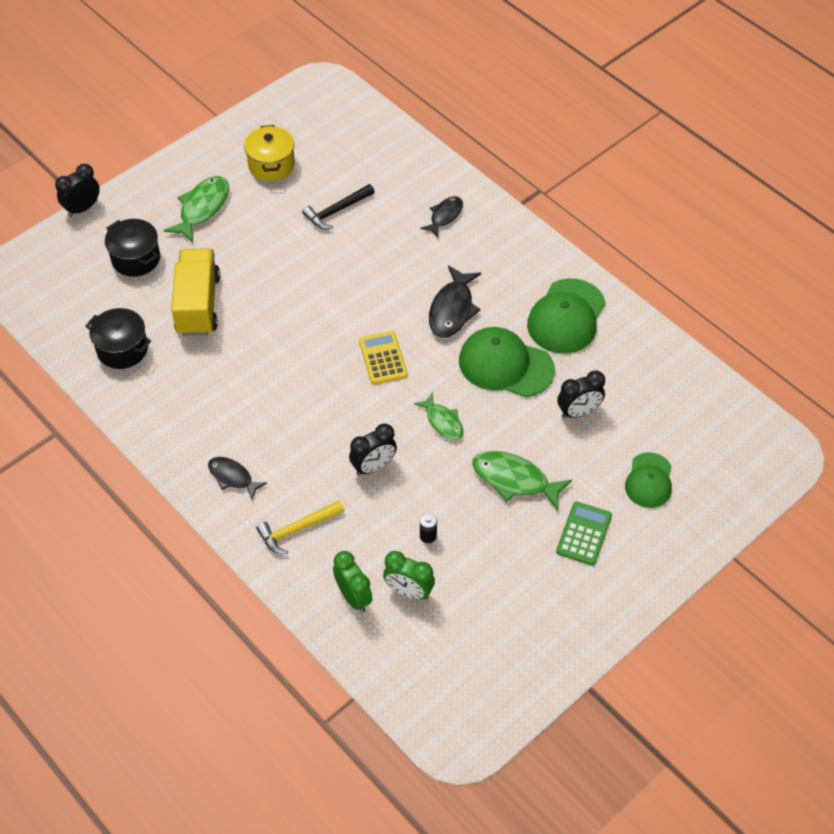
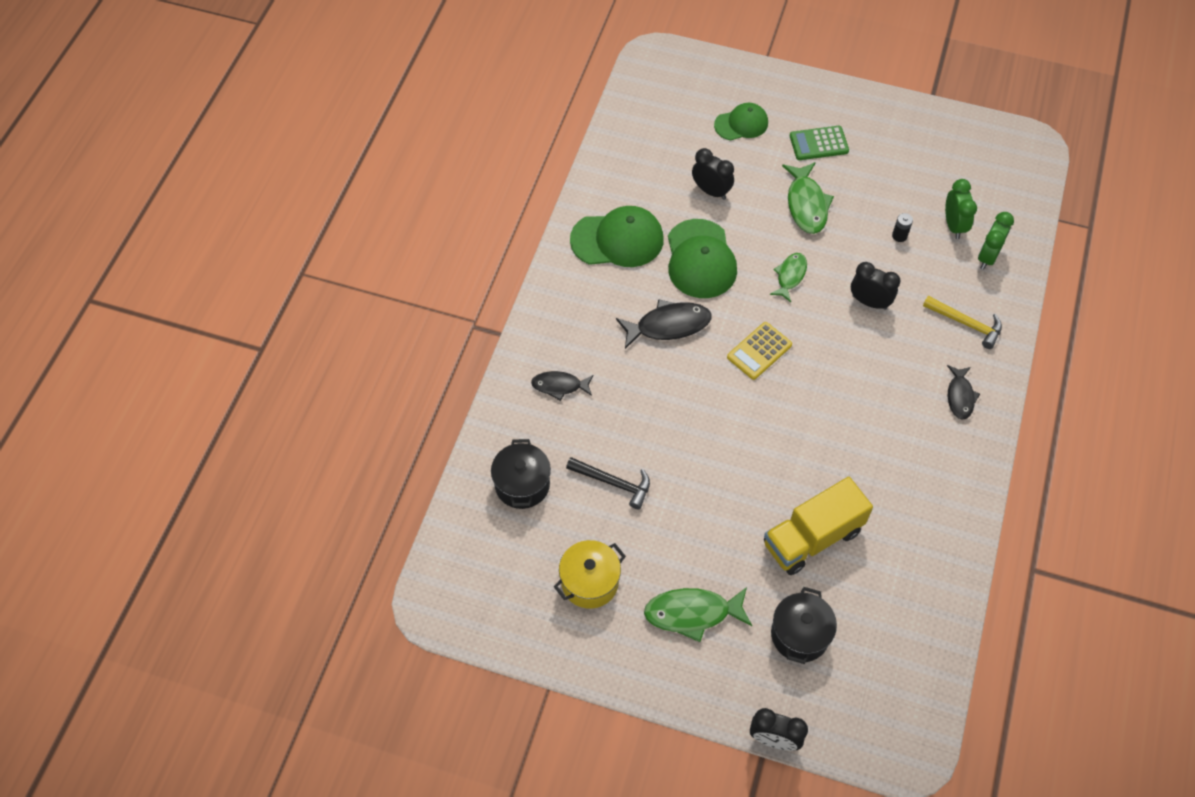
camera: 120 degrees left, 5 degrees up
(122, 349) = (909, 571): black pot -> black pot (522, 484)

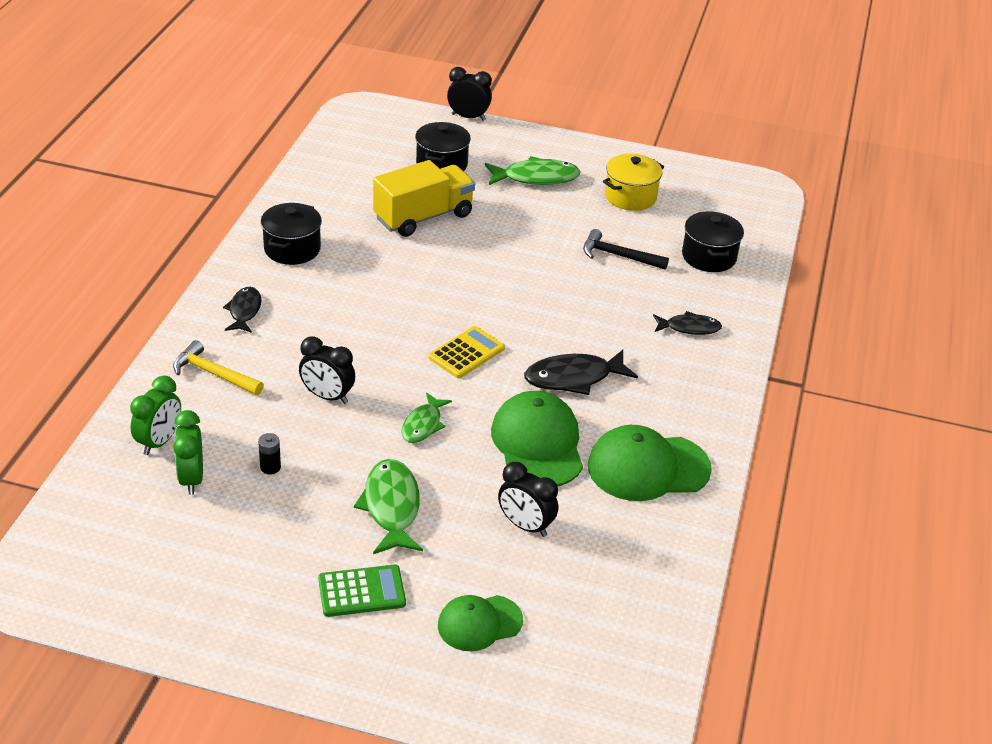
camera: 175 degrees right, 20 degrees down
(936, 482) = (292, 249): none -> black pot

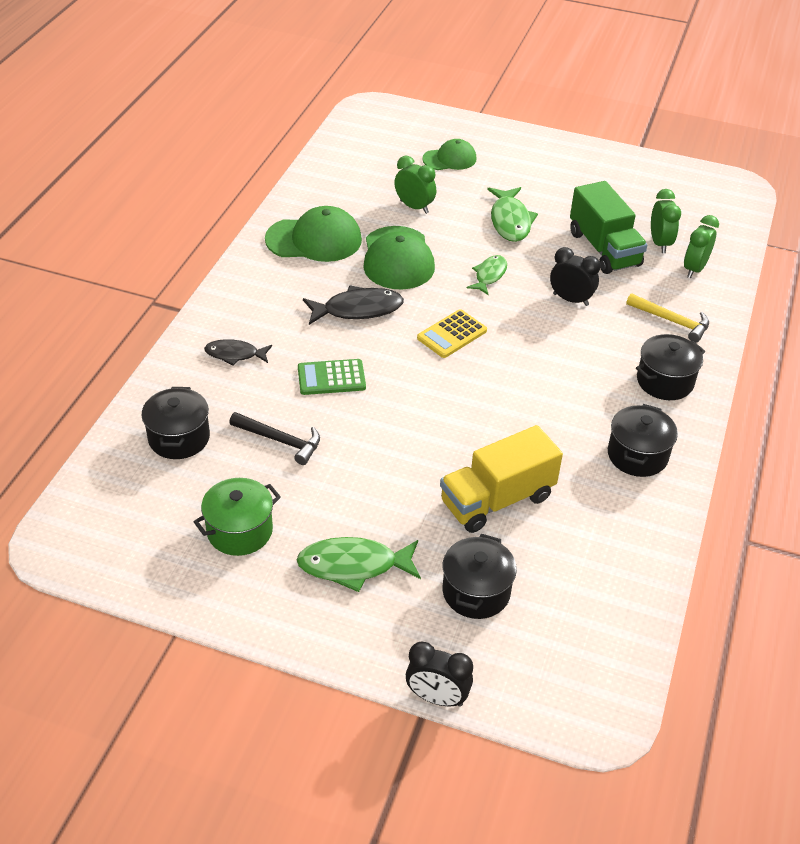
camera: 175 degrees left, 5 degrees up
(244, 311) = (665, 381): black fish -> black pot
(270, 467) = (604, 249): black battery -> green truck
(361, 591) = (525, 176): green calculator -> green calculator (331, 378)
(525, 526) = (414, 207): black clock -> green clock
(630, 196) = (240, 531): yellow pot -> green pot

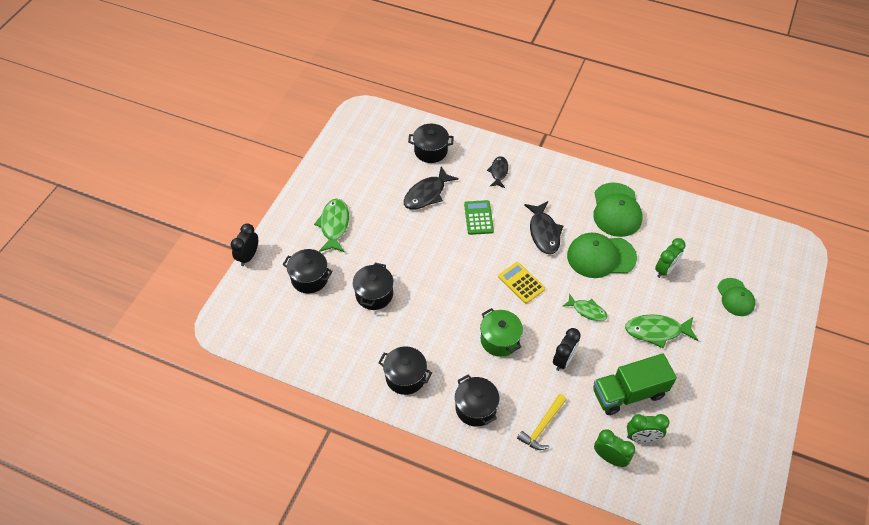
camera: 95 degrees right, 10 degrees up
(240, 531) = (363, 178): green pot -> green pot (499, 340)
(280, 440) = (427, 194): black hammer -> black fish
(497, 499) = (374, 294): yellow truck -> black pot

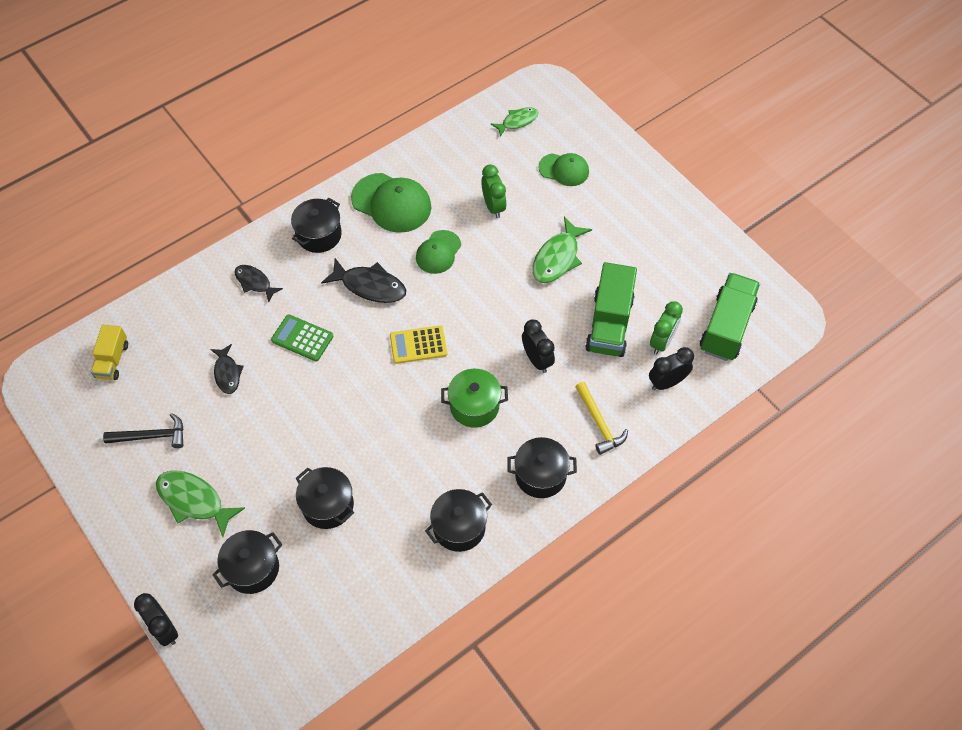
camera: 60 degrees left, 5 degrees up
(361, 182) = (151, 436): none -> black hammer
(396, 136) = (112, 360): none -> yellow truck
(427, 194) = (227, 373): black fish -> black fish, size x0.64
(431, 151) = (166, 335): black pot -> black pot (319, 235)
(587, 311) = (494, 304): green fish -> green fish (517, 121)
(601, 256) = (438, 252): green cap -> green cap, size x0.62
(609, 457) = (667, 382): green clock -> black clock
(691, 479) = (726, 327): none -> green truck

